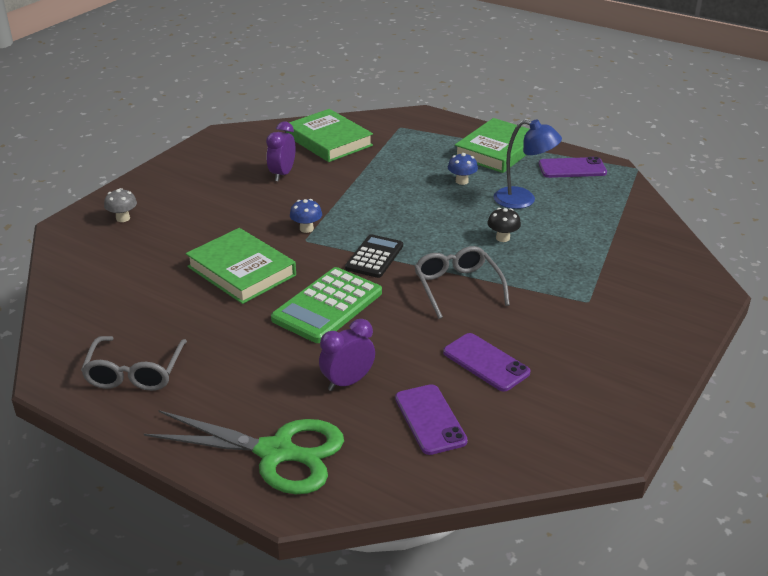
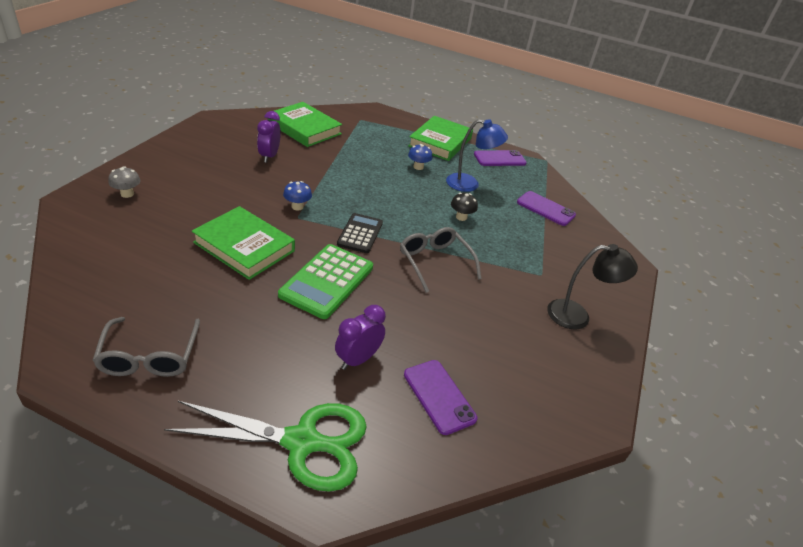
camera: 15 degrees left, 5 degrees up
(486, 362) = (474, 335): purple phone -> purple phone (545, 209)
(620, 346) = (577, 316): none -> black lamp

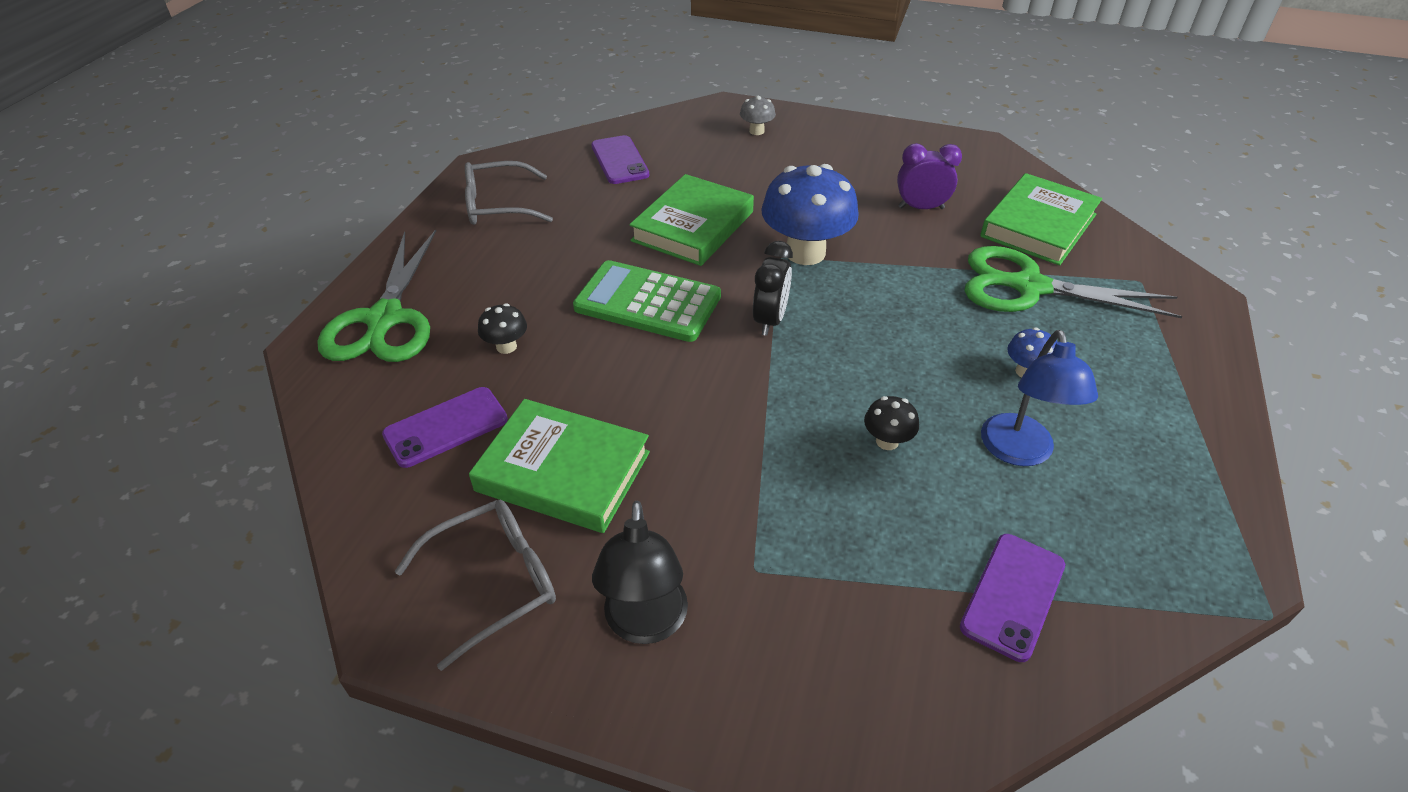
camera: 90 degrees right, 5 degrees up
(297, 207) = (805, 253): blue mushroom -> blue mushroom, size x2.19
(355, 147) = (1027, 286): none -> green scissors
(358, 359) = (506, 346): purple clock -> black mushroom
(360, 233) = (770, 320): black calculator -> black clock
(435, 262) = (732, 410): grey glasses -> grey glasses (494, 582)
(440, 142) = (1161, 399): green book -> green book (563, 471)
(499, 159) = (1182, 508): purple phone -> purple phone (619, 160)

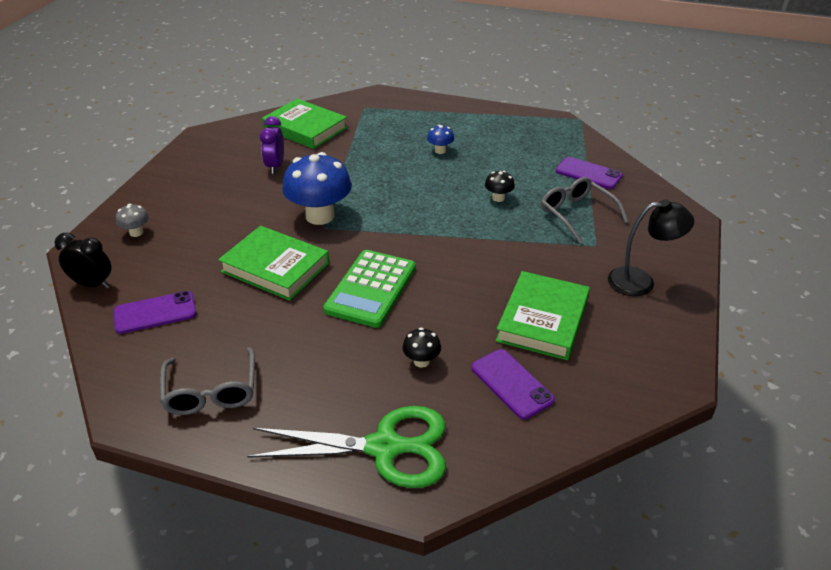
camera: 90 degrees left, 5 degrees down
(494, 582) = (633, 342): grey glasses -> grey glasses (577, 214)
(770, 320) = (394, 234): black clock -> black clock (93, 284)
(1019, 452) = (500, 160): blue lamp -> none
(1027, 286) = (366, 140): green scissors -> none

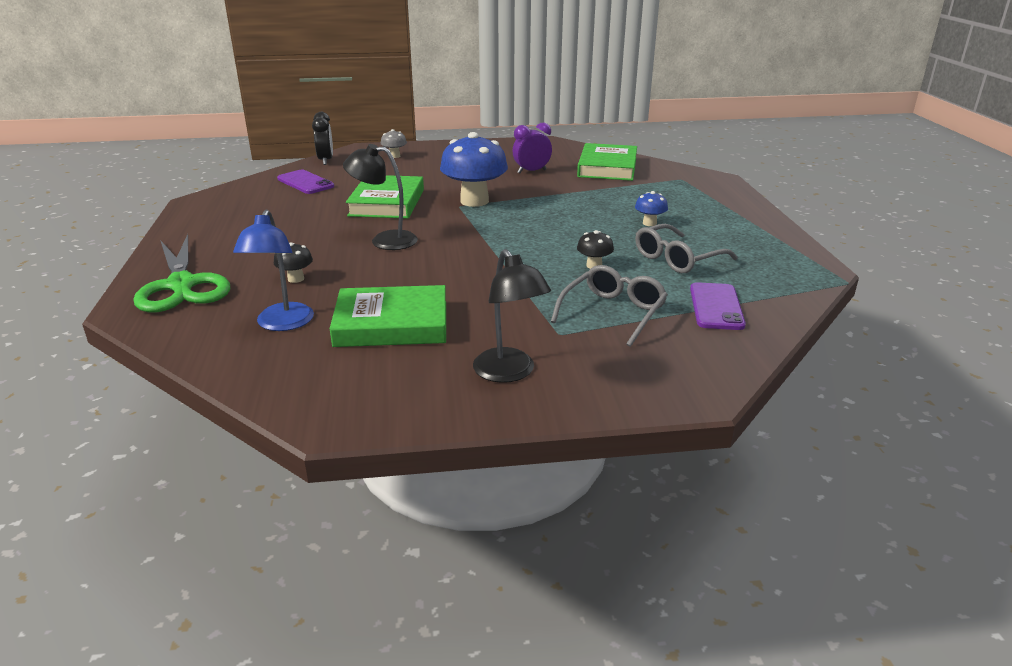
camera: 65 degrees right, 10 degrees down
(211, 392) = (227, 217): grey glasses -> grey glasses (677, 259)
(371, 289) = (385, 240): green calculator -> black lamp
(511, 384) = (282, 324): purple phone -> blue lamp

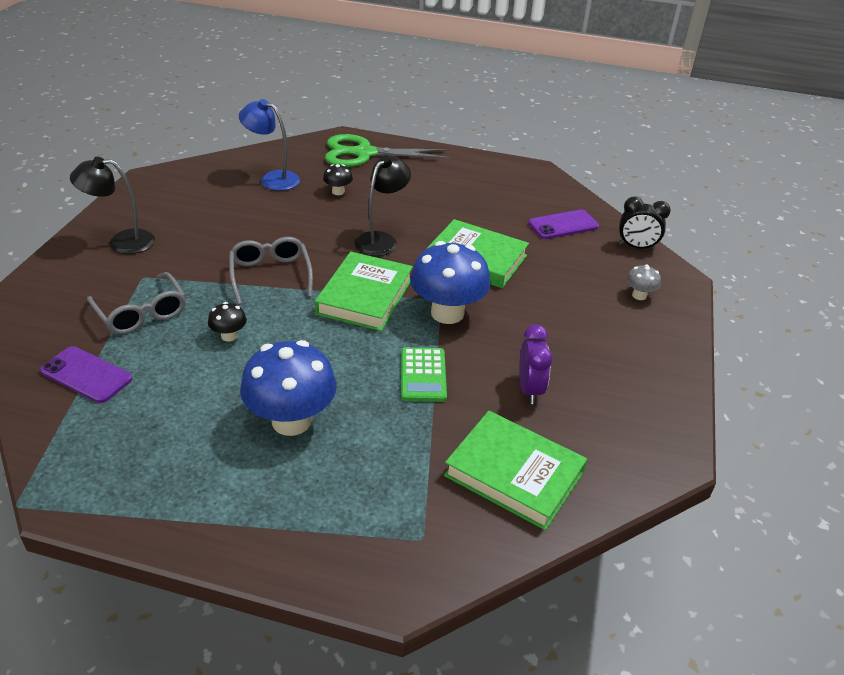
camera: 110 degrees right, 10 degrees up
(391, 324) = (231, 215): green book -> green book (365, 296)
(554, 197) = (423, 375): none -> green calculator
(649, 223) = (291, 421): blue mushroom -> blue mushroom, size x2.19
(677, 259) = (191, 397): grey glasses -> grey glasses (270, 275)

